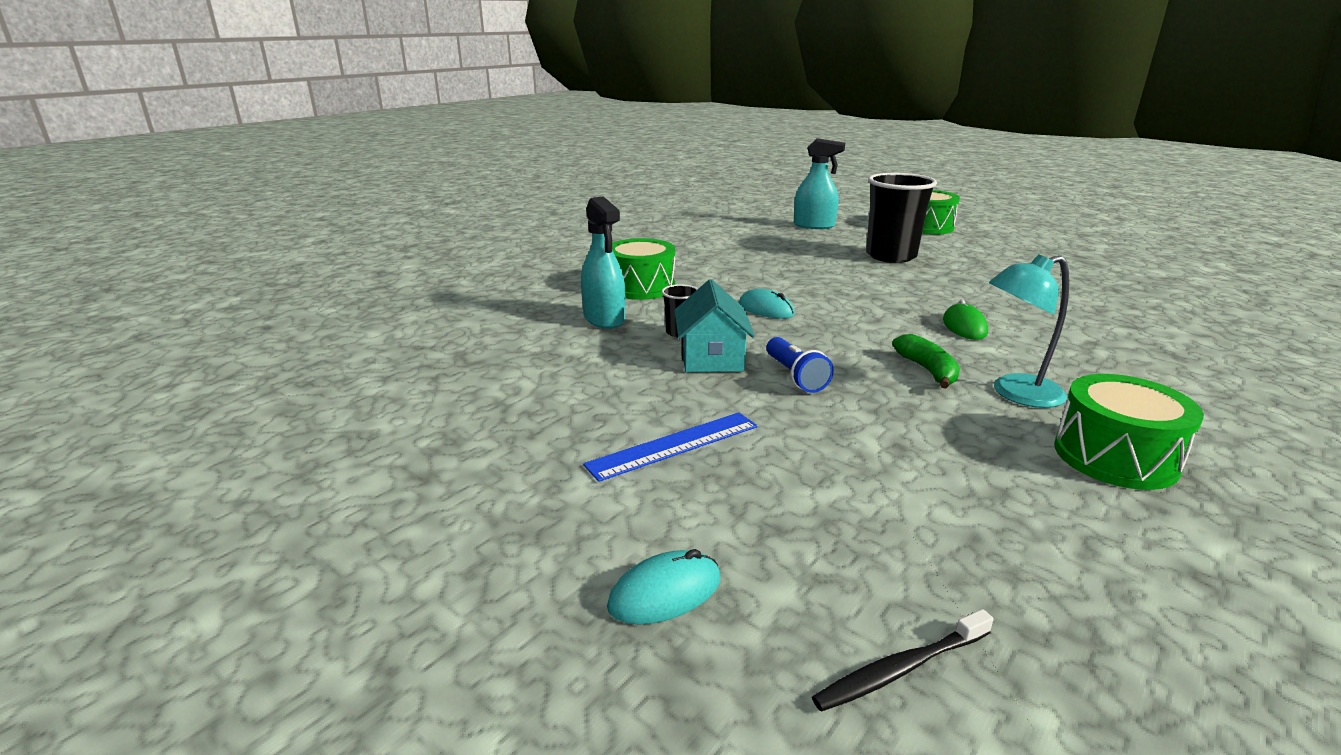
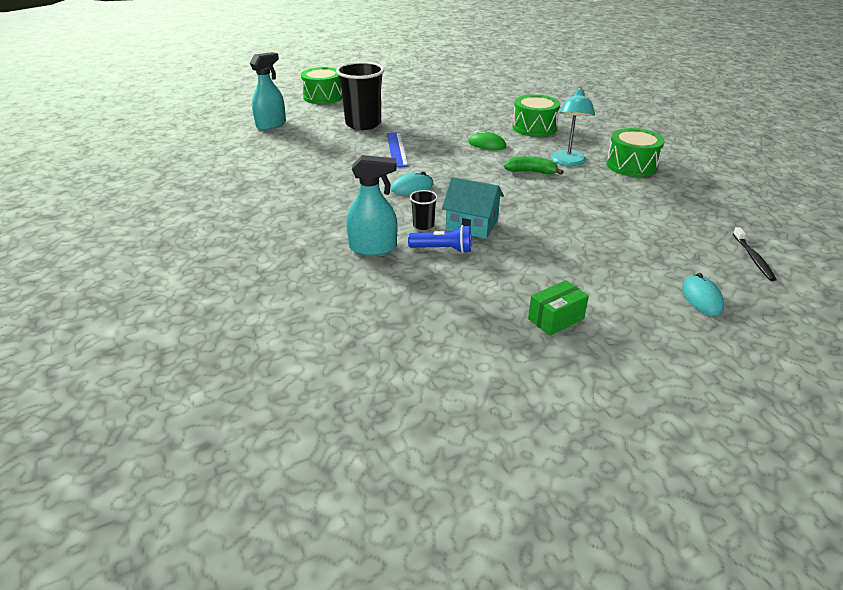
camera: 65 degrees left, 10 degrees up
(518, 451) = (556, 319): none -> green box
(641, 287) = (323, 219): green drum -> green drum (534, 128)
(674, 445) = (574, 264): blue ruler -> blue ruler (397, 149)
(795, 376) = (514, 207): blue flashlight -> blue flashlight (443, 249)

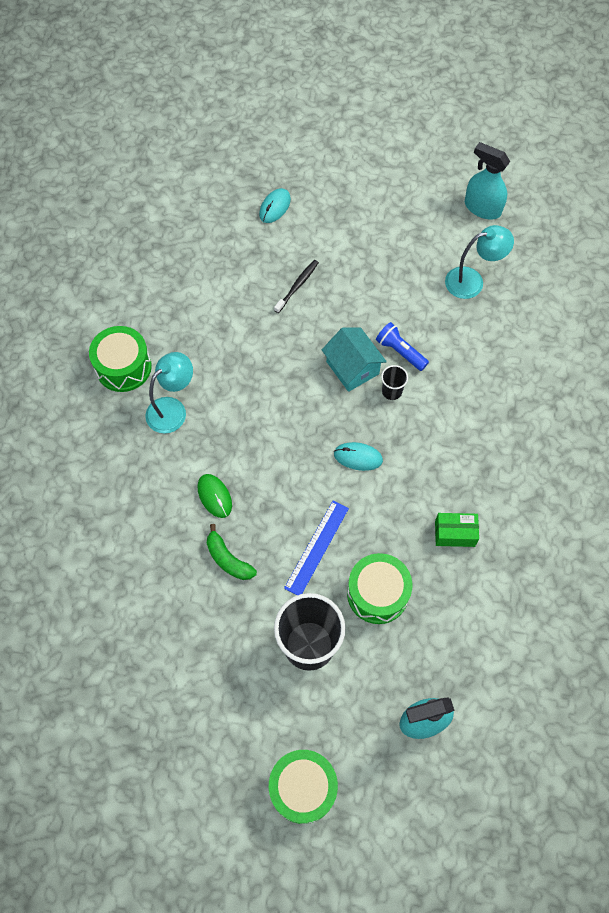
camera: 145 degrees left, 30 degrees up
(373, 248) = (452, 385): turquoise spray bottle -> turquoise spray bottle (482, 208)
(425, 331) = (472, 281): none -> turquoise lamp
(531, 172) = (225, 414): green banana -> green banana (228, 559)
(534, 128) = (126, 502): green drum -> green drum (377, 593)
(556, 319) = (383, 244): green box -> green box (454, 533)
(753, 258) = (193, 214): black toothbrush -> black toothbrush (297, 286)

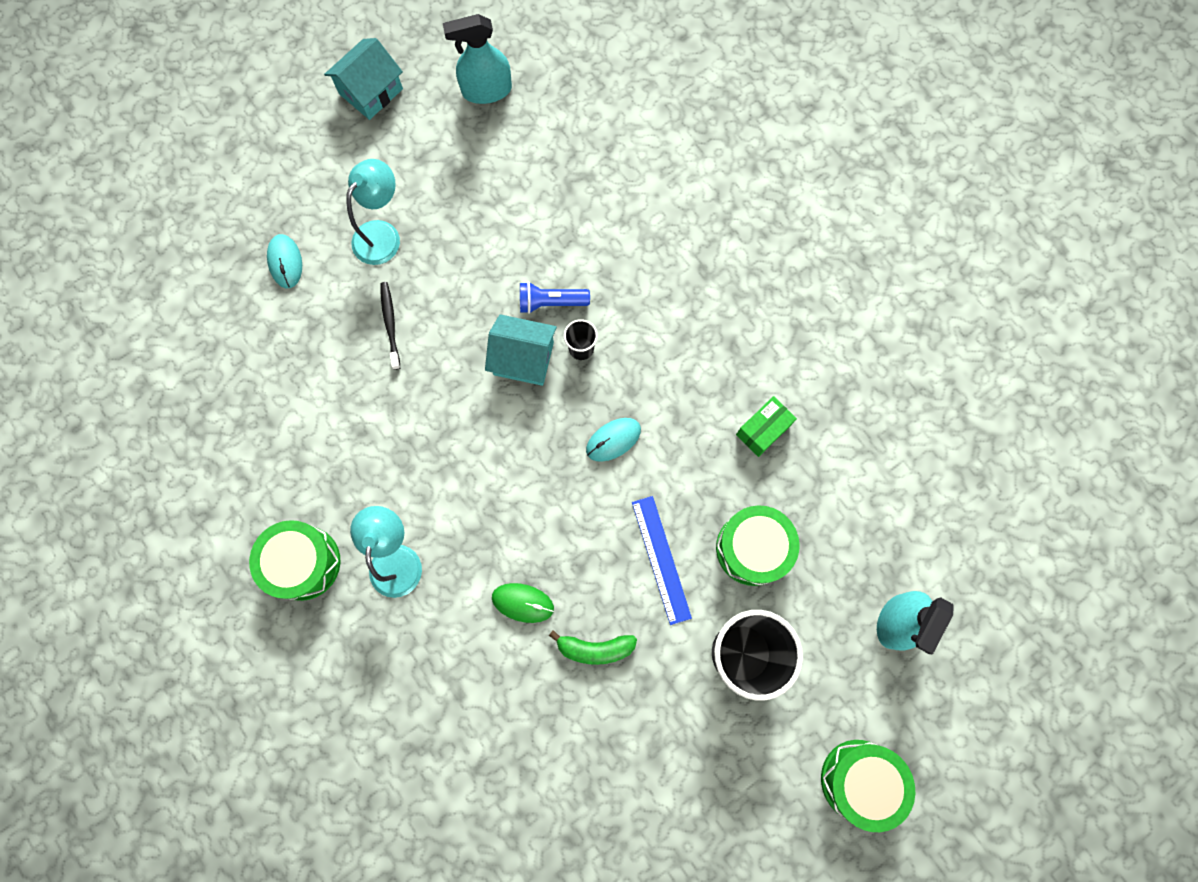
camera: 45 degrees left, 10 degrees up
(414, 157) = (371, 91): none -> turquoise house
(472, 281) = (548, 173): turquoise lamp -> turquoise lamp (382, 234)

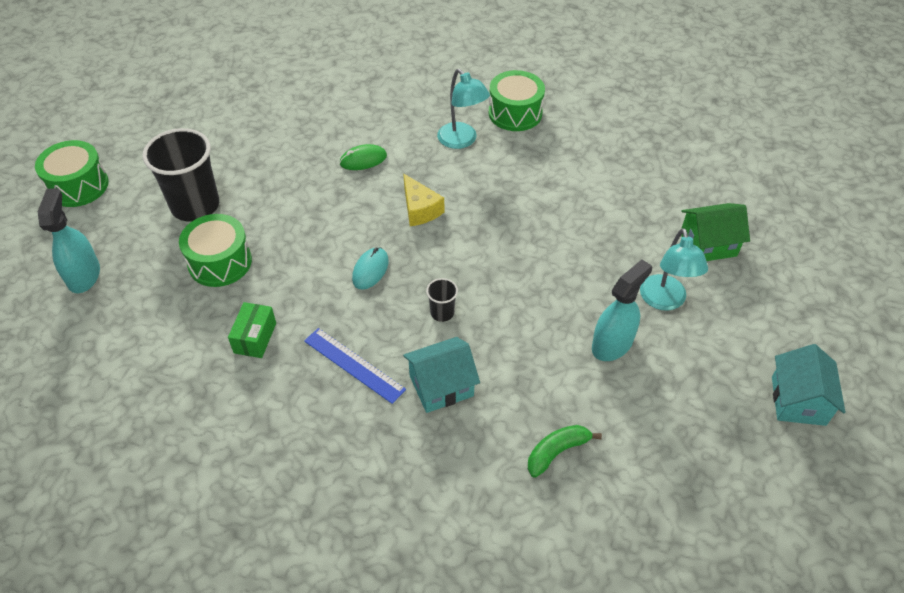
camera: 145 degrees right, 25 degrees down
(285, 262) = (708, 244): turquoise mouse -> green house
(390, 324) = (595, 250): black toothbrush -> none
(486, 90) = (709, 467): turquoise spray bottle -> turquoise spray bottle (612, 344)
(513, 486) = (420, 209): none -> yellow cheese
(523, 358) = (479, 282): turquoise house -> turquoise house (441, 386)
(551, 302) = (493, 330): blue flashlight -> none
(595, 648) = (299, 162): green banana -> green banana (557, 452)
(661, 559) = (285, 223): blue ruler -> blue ruler (354, 365)

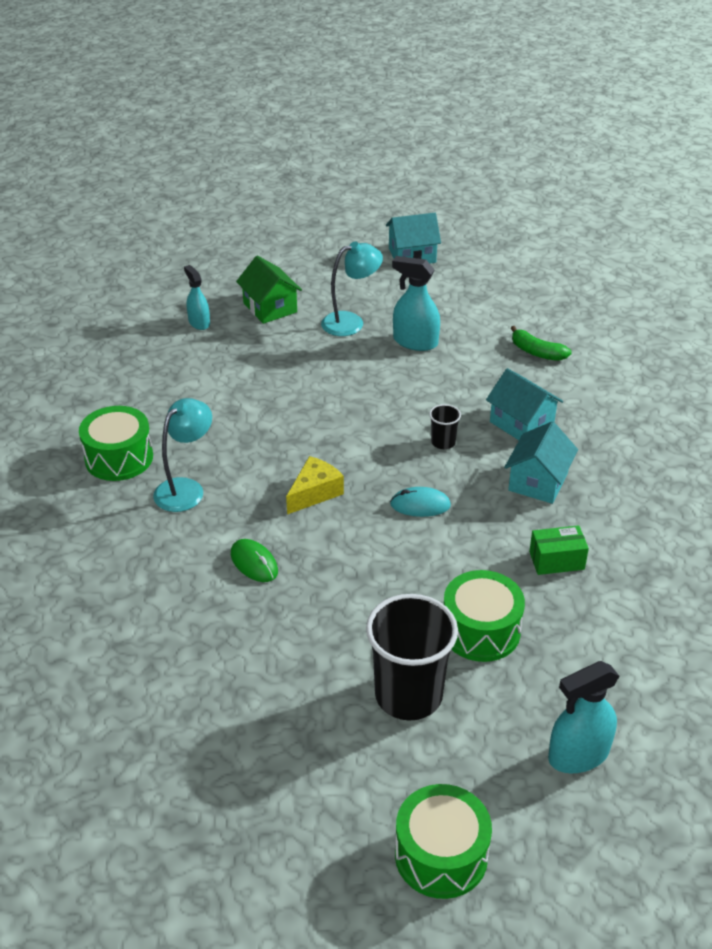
camera: 110 degrees left, 10 degrees down
(354, 365) = (538, 481): blue ruler -> turquoise house
(693, 189) = (199, 322): none -> turquoise spray bottle

